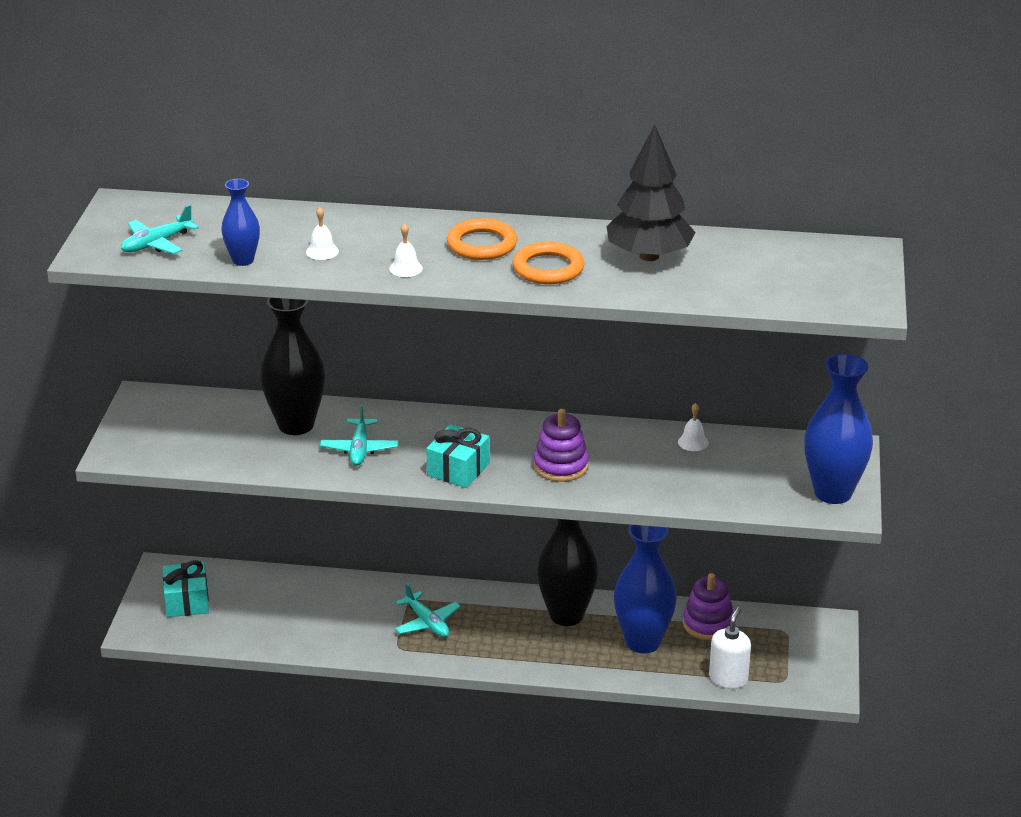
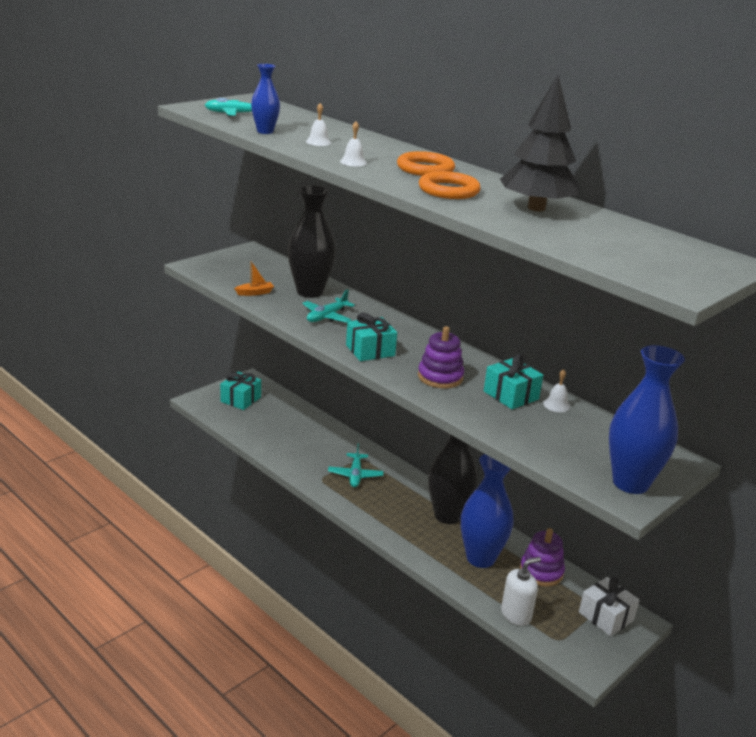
camera: 35 degrees right, 5 degrees down
(240, 457) = (255, 293): none -> orange boat
(644, 453) = (511, 395): none -> turquoise gift
(800, 635) = (606, 616): none -> white gift

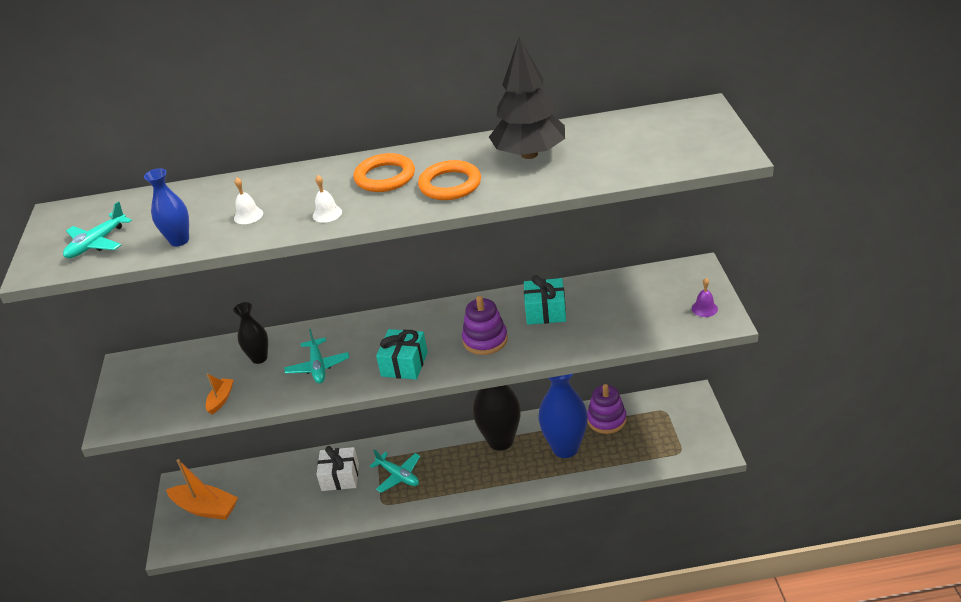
camera: 45 degrees left, 10 degrees up
(240, 399) = (206, 508): turquoise gift -> orange boat
(310, 292) = (259, 358): black vase -> black vase, size x0.54
(516, 614) = (640, 461): white soap dispenser -> none
(556, 405) = (579, 293): white bell -> none
(606, 616) = (676, 410): white gift -> white gift (340, 477)
(630, 483) = (704, 308): blue vase -> purple bell

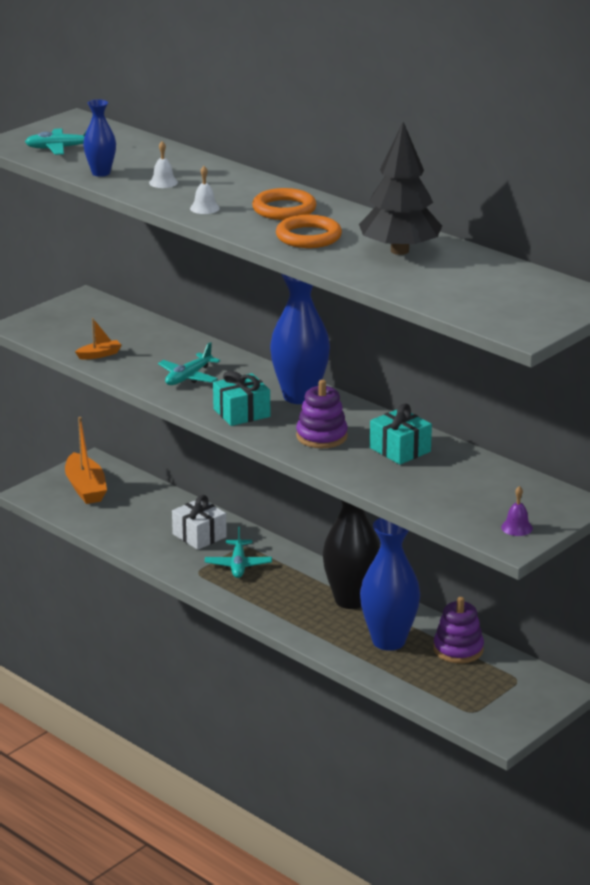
camera: 45 degrees right, 10 degrees down
(259, 358) = (165, 348): black vase -> none
(416, 323) = (300, 396): none -> blue vase

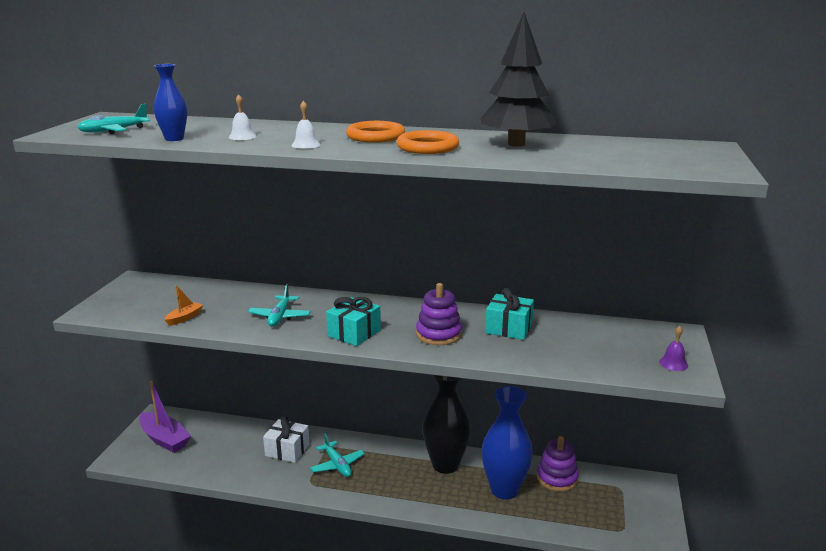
camera: 30 degrees left, 5 degrees down
(85, 488) = (164, 439): orange boat -> purple boat
(300, 396) = (385, 309): blue vase -> none

